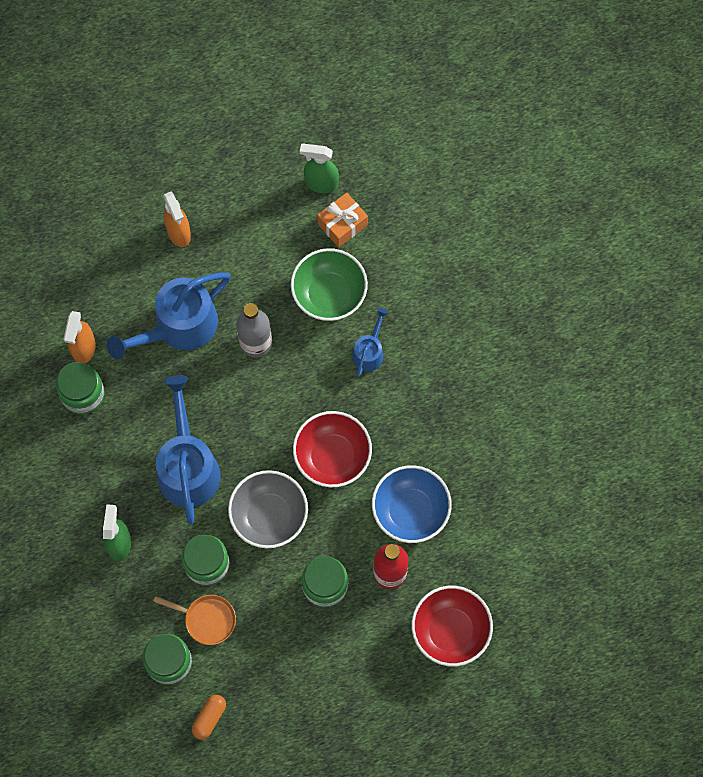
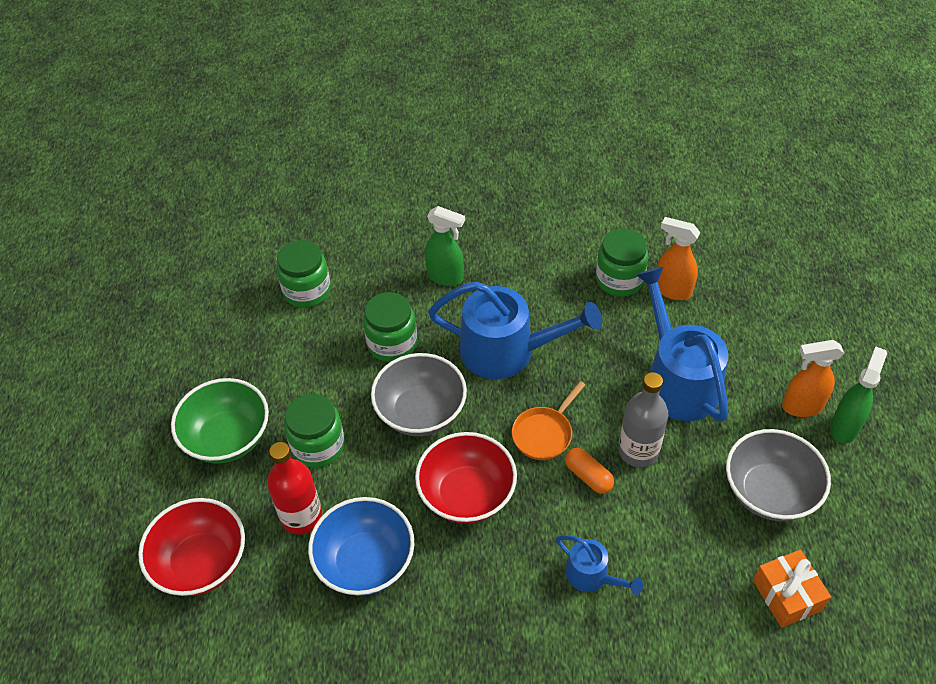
camera: 110 degrees right, 20 degrees down
(207, 619) = (334, 330): orange pan -> orange pan (544, 433)
(209, 718) = (235, 310): orange capsule -> orange capsule (588, 476)
(263, 246) = (769, 492): none -> grey bowl
(321, 183) = (854, 585): green spray bottle -> green spray bottle (844, 426)
(329, 294) = (685, 550): green bowl -> green bowl (228, 438)

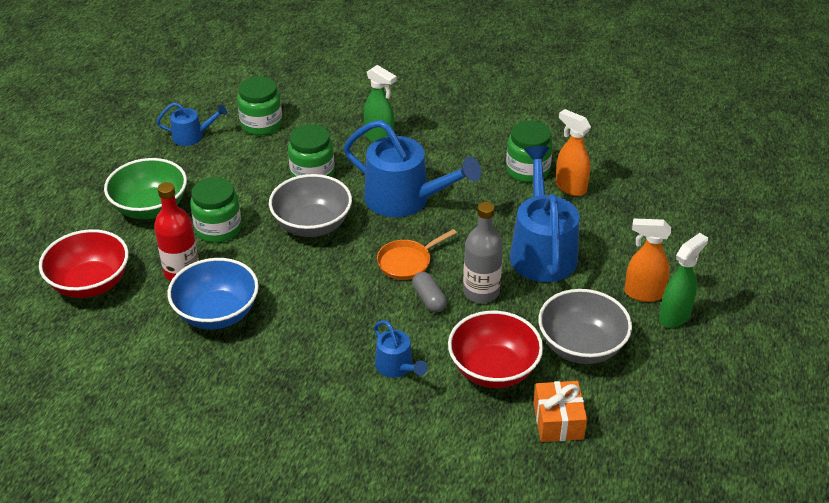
camera: 15 degrees right, 10 degrees down
(234, 326) = (192, 136): none -> blue watering can
(467, 495) = (321, 288): red bowl -> red bowl (493, 369)
(588, 476) = (429, 299): orange capsule -> grey capsule

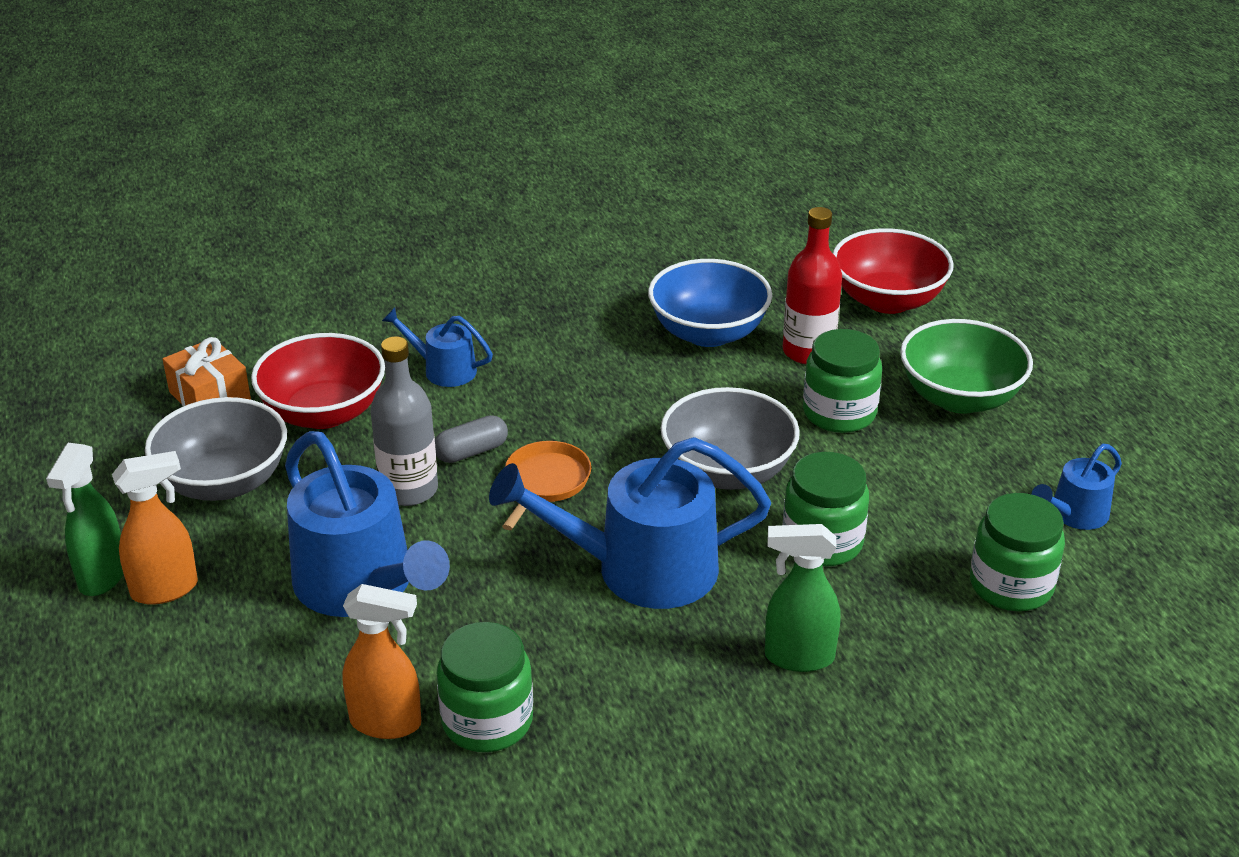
camera: 145 degrees right, 5 degrees down
(429, 299) = (471, 452): grey capsule -> grey capsule turned 60 degrees counterclockwise

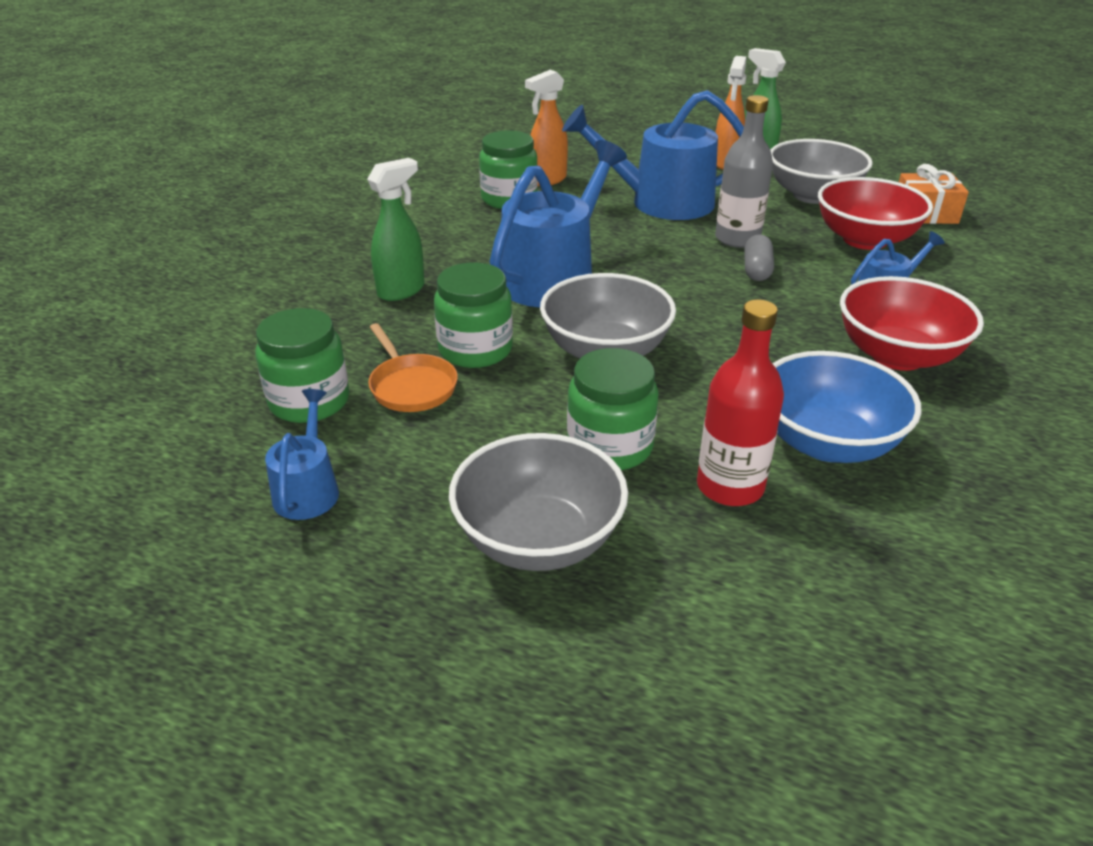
camera: 130 degrees right, 0 degrees up
(545, 483) = (686, 281): orange pan -> orange pan (411, 386)
(887, 300) = (781, 618): red bowl -> red bowl (897, 355)
(959, 398) = (538, 539): green bowl -> grey bowl

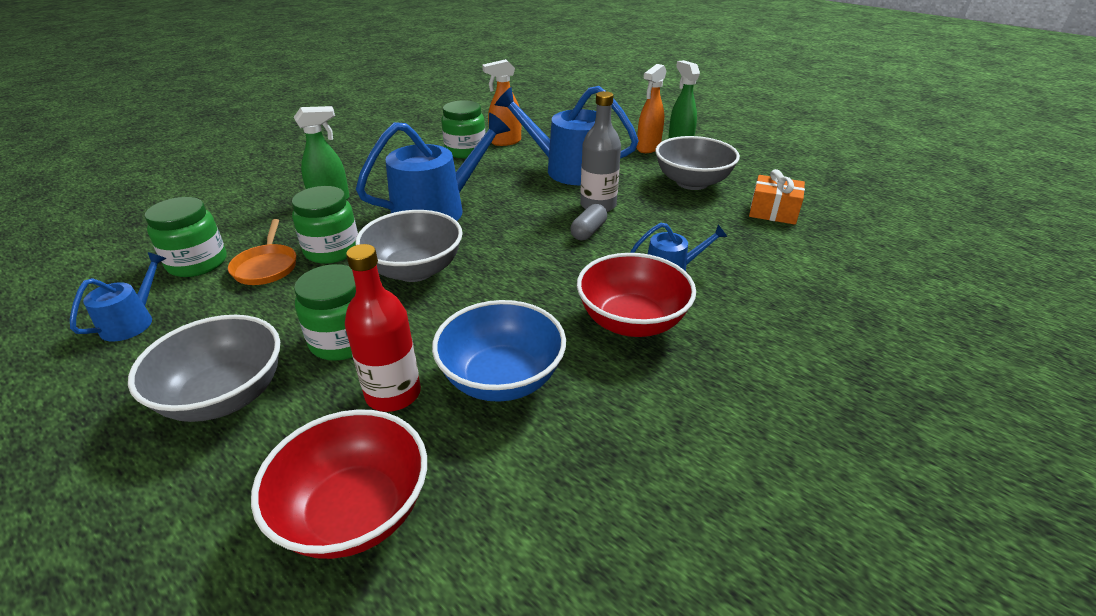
camera: 20 degrees right, 0 degrees up
(865, 240) = (700, 224): red bowl -> red bowl (355, 512)

